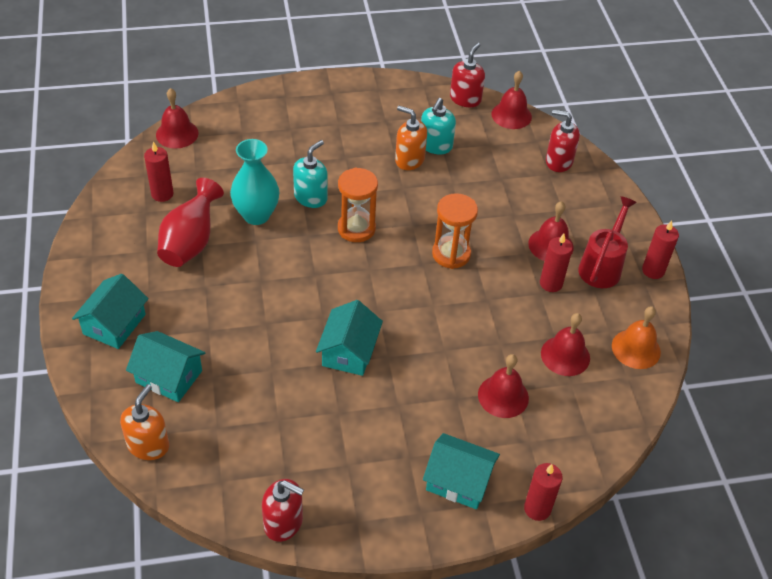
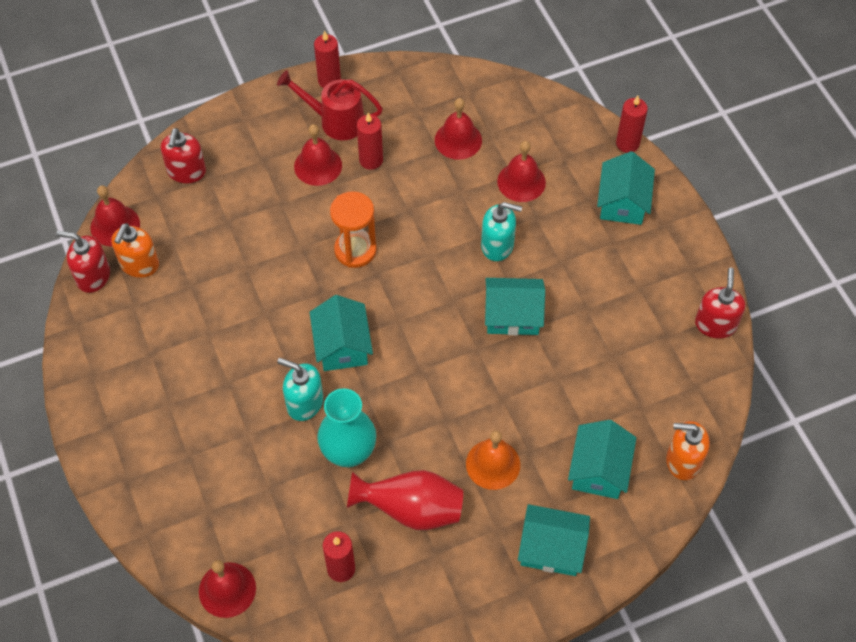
camera: 100 degrees left, 10 degrees up
(356, 228) = (342, 345): orange hourglass -> turquoise house
(409, 160) = (217, 315): orange soap dispenser -> orange soap dispenser (139, 264)
(435, 145) = (186, 293): turquoise soap dispenser -> turquoise soap dispenser (497, 245)
(636, 349) = (432, 88): orange bell -> orange bell (493, 464)

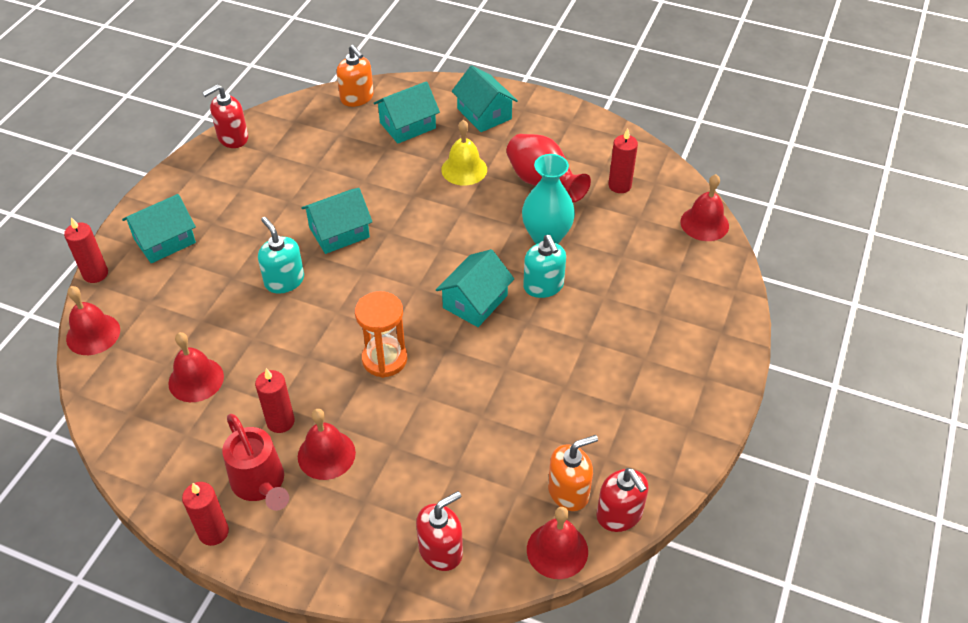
camera: 135 degrees left, 10 degrees down
(493, 464) = (464, 169): orange bell -> yellow bell
(512, 315) = (339, 232): turquoise house -> turquoise house turned 75 degrees counterclockwise
(521, 182) = (203, 309): red bell -> red bell (93, 334)

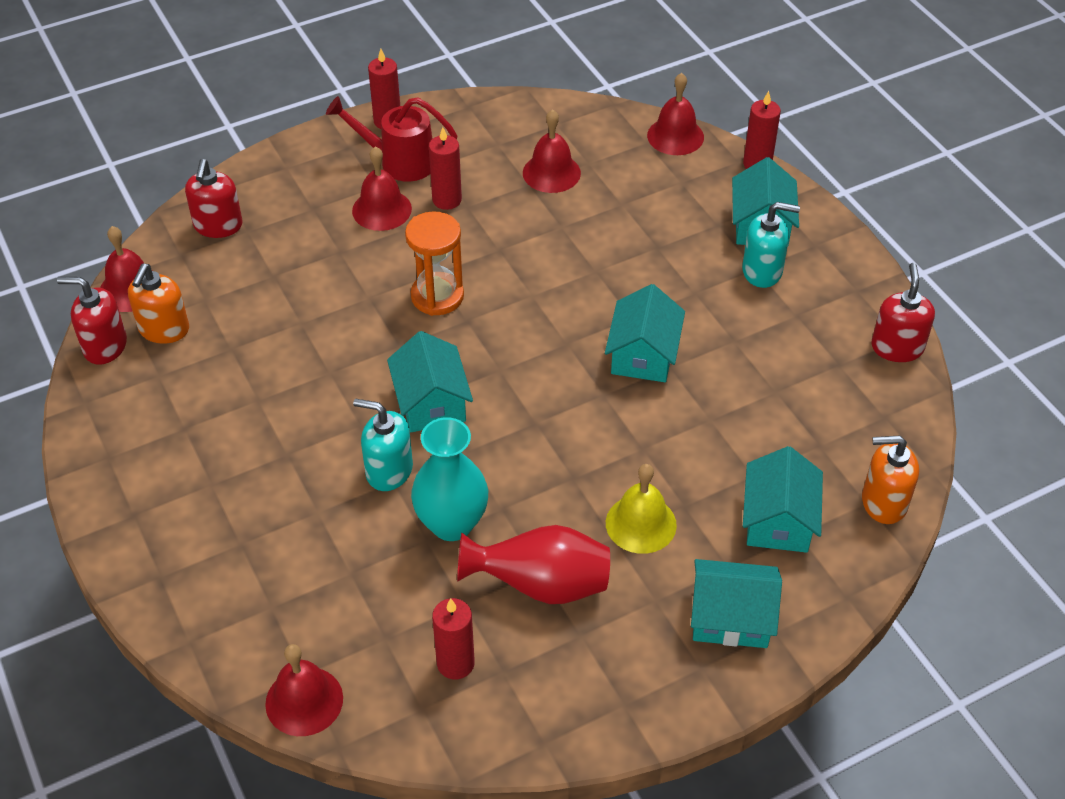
camera: 130 degrees right, 0 degrees up
(284, 281) = (614, 280): turquoise soap dispenser -> turquoise soap dispenser (762, 271)

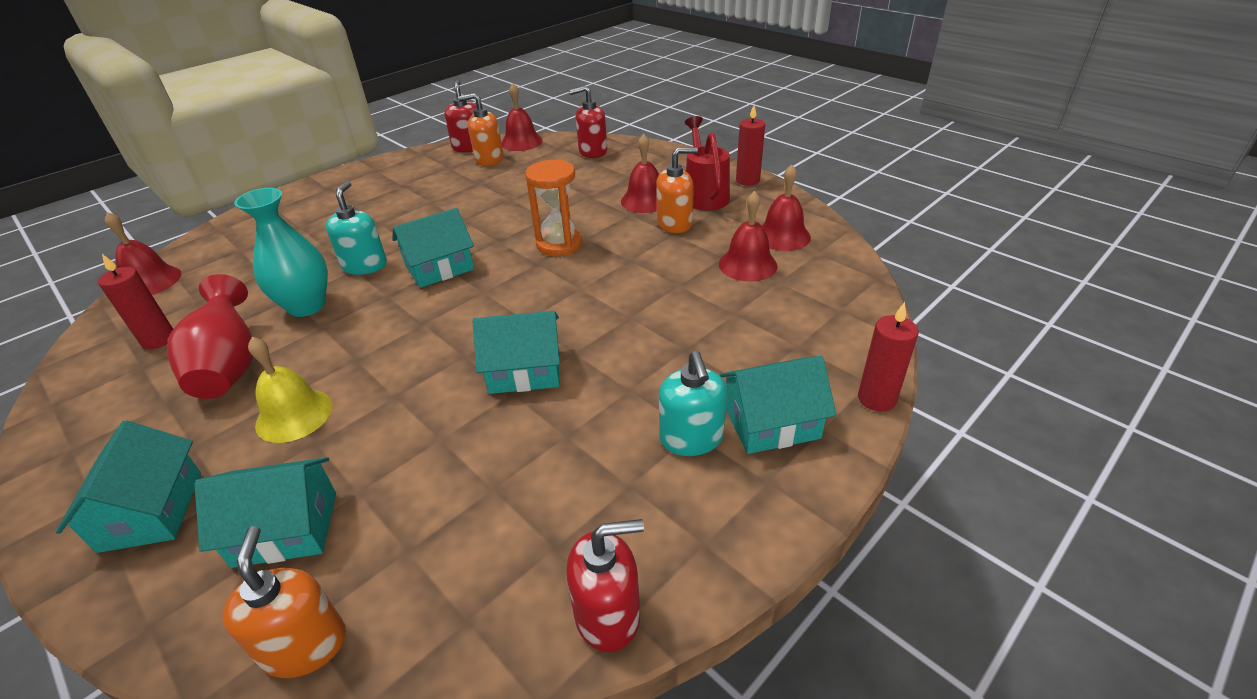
camera: 75 degrees right, 10 degrees down
(447, 200) = (675, 223): red candle -> orange soap dispenser
(675, 136) = (868, 327): red bell -> red bell (782, 236)

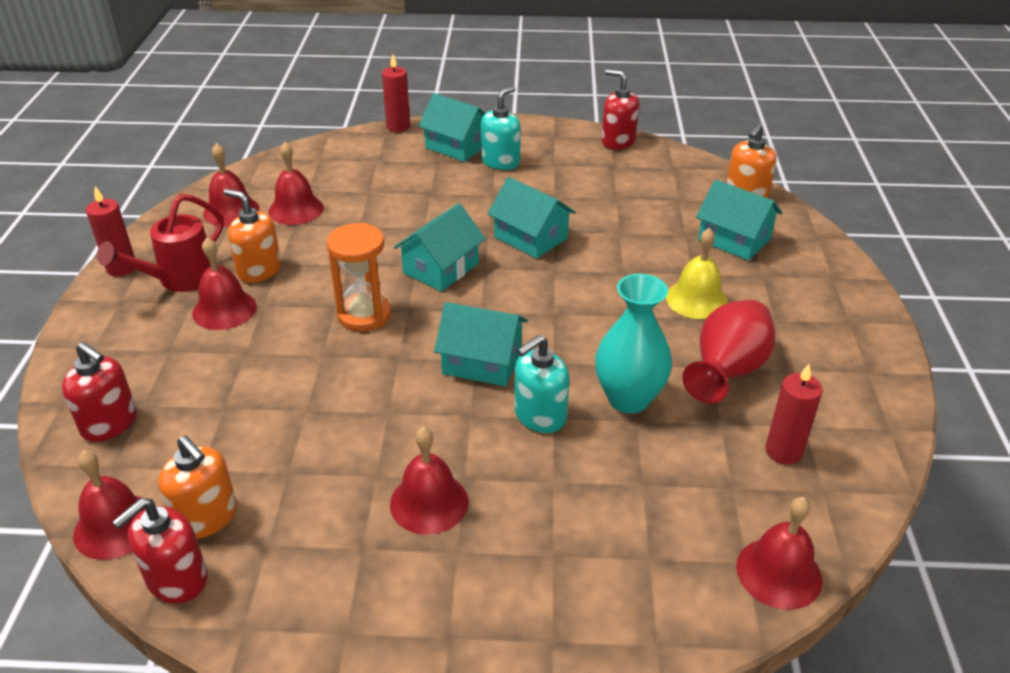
camera: 135 degrees left, 0 degrees up
(151, 511) = (810, 291): turquoise house -> turquoise house (441, 268)
(389, 208) = (429, 502): none -> red bell

